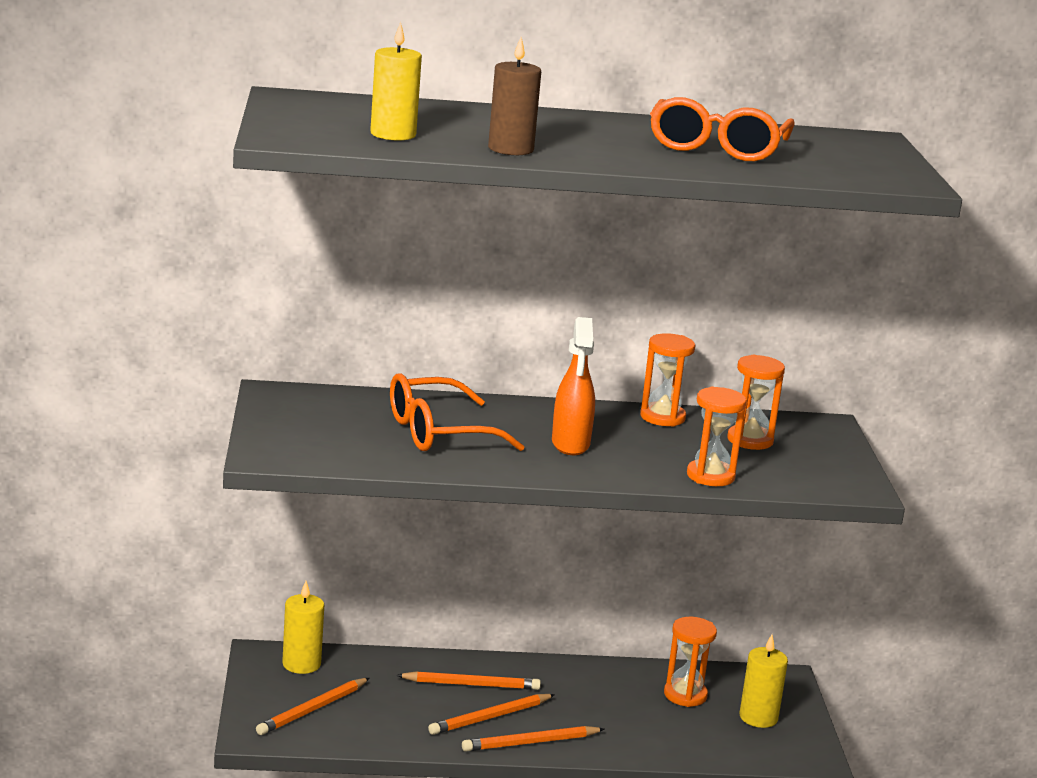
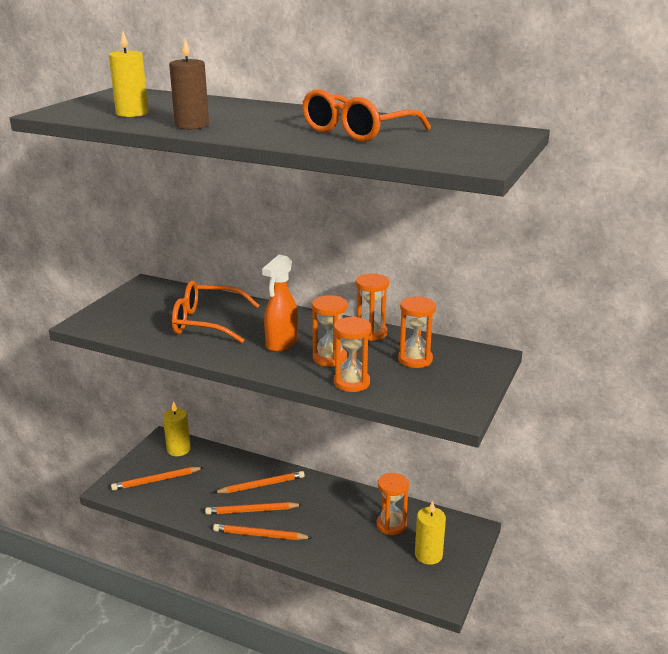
camera: 30 degrees right, 5 degrees up
(471, 684) = (261, 485): orange pencil -> orange pencil turned 45 degrees counterclockwise
(650, 453) = (329, 358): none -> orange hourglass

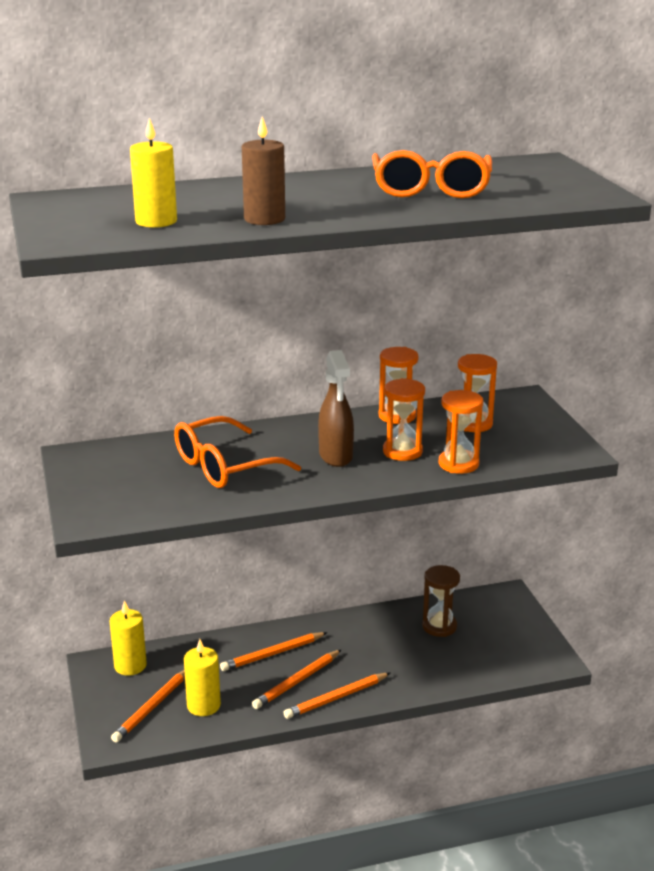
camera: 40 degrees left, 0 degrees up
(261, 485) = (272, 654): orange pencil -> orange pencil turned 150 degrees counterclockwise
(281, 343) = (336, 456): orange spray bottle -> brown spray bottle
(391, 525) = (439, 626): orange hourglass -> brown hourglass
(428, 555) = (501, 634): yellow candle -> yellow candle (203, 705)

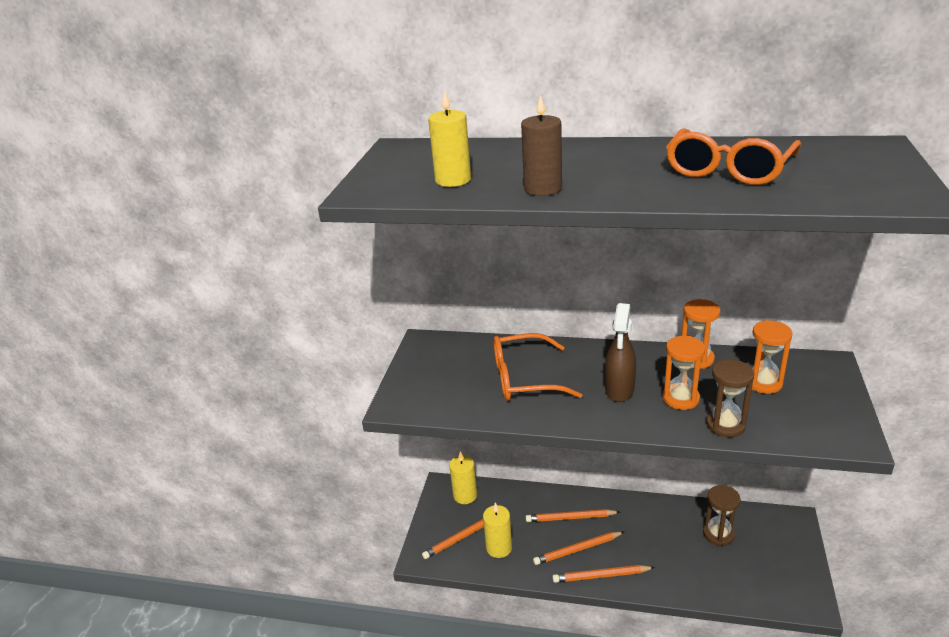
camera: 30 degrees right, 5 degrees up
(458, 464) = (725, 425): orange hourglass -> brown hourglass

